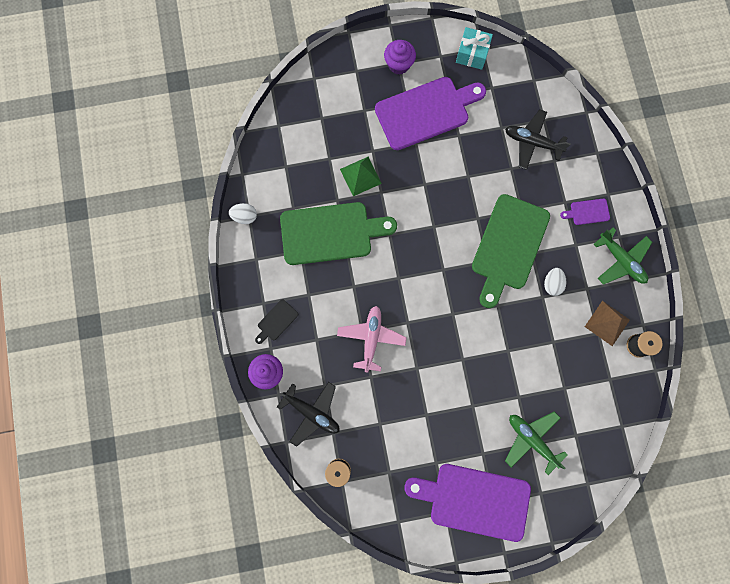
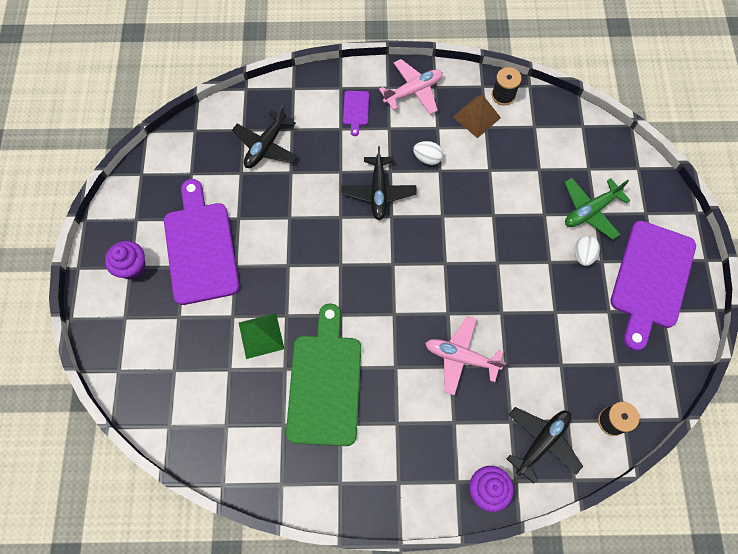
camera: 80 degrees left, 10 degrees down
(245, 216) = (281, 489): white egg -> white egg (583, 255)
(276, 321) = (424, 469): black cutting board -> none
(472, 54) = (144, 186): turquoise gift -> none
(509, 246) = (378, 192): green cutting board -> black plane
(621, 260) = (413, 91): green plane -> pink plane

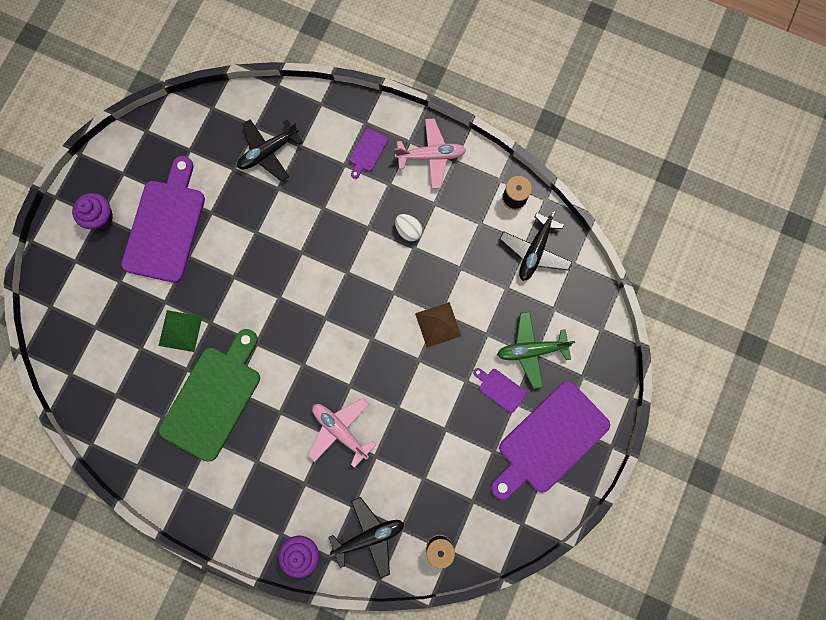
camera: 25 degrees right, 10 degrees up
(378, 192) = (347, 243): black plane -> black plane (534, 251)
(476, 117) = (476, 209): brown pyramid -> brown pyramid (438, 324)
(583, 255) = (500, 389): white egg -> purple cutting board

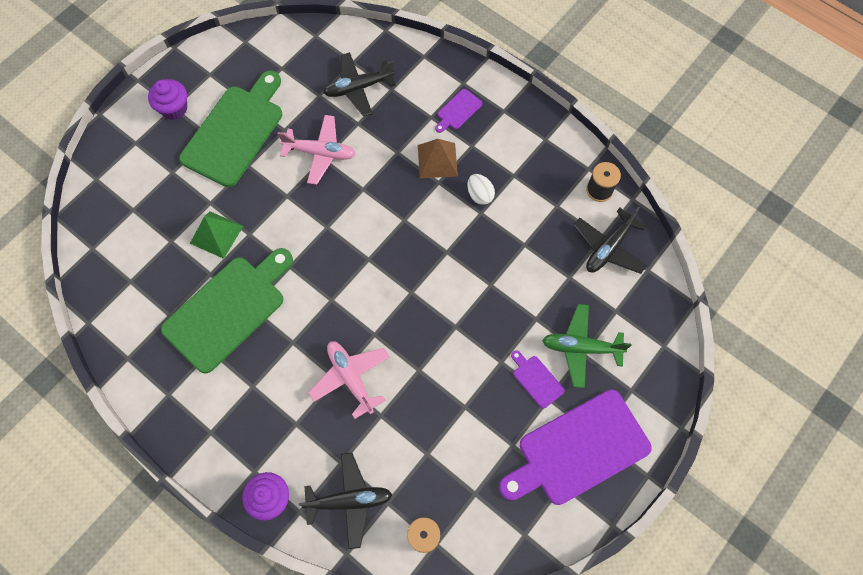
camera: 15 degrees right, 10 degrees down
(165, 226) = (235, 131): purple cutting board -> green cutting board
(431, 156) = (522, 129): pink plane -> pink plane (320, 153)
(438, 324) = (486, 295): brown pyramid -> brown pyramid (437, 160)

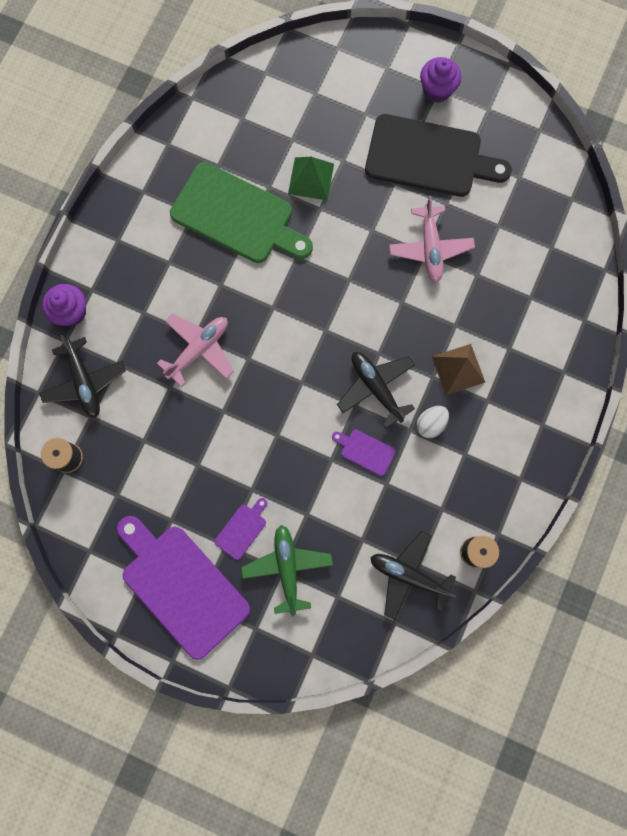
camera: 75 degrees right, 10 degrees up
(235, 131) = (429, 157): green cutting board -> black cutting board
(358, 88) = (521, 263): black plane -> black plane (376, 388)
(458, 111) = (526, 375): purple cutting board -> purple cutting board (365, 451)

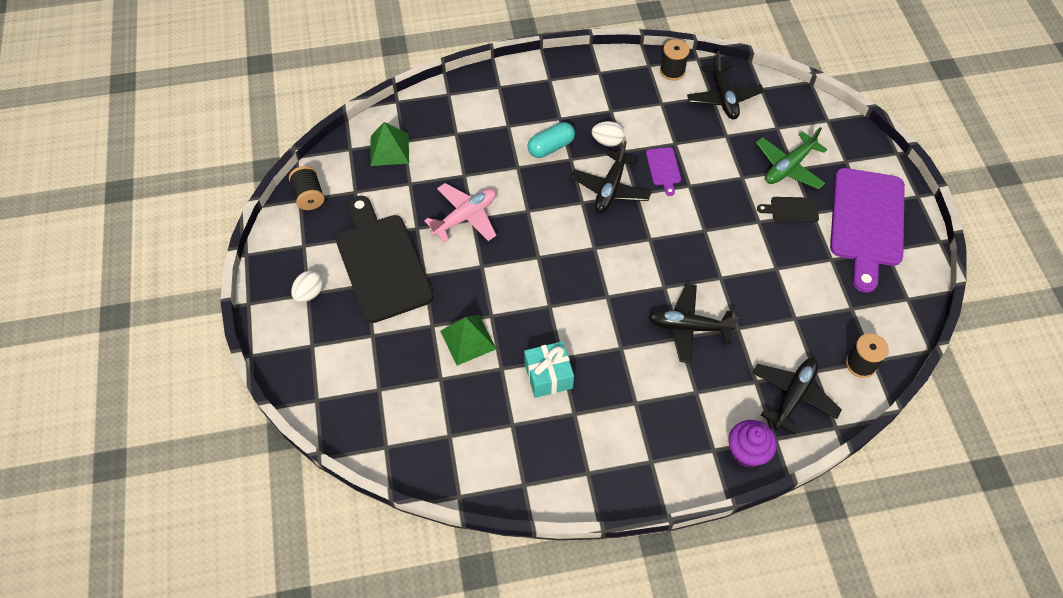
camera: 125 degrees left, 20 degrees down
(199, 349) = (688, 327): pink plane -> black plane
(237, 216) = (548, 376): green cutting board -> turquoise gift
(242, 529) = (791, 210): purple cutting board -> black cutting board
(437, 90) = (309, 293): purple cupcake -> white egg
(458, 369) = (551, 147): brown pyramid -> turquoise capsule
(539, 139) = (309, 196): none -> black spool
(549, 231) = (389, 149): none -> green pyramid

